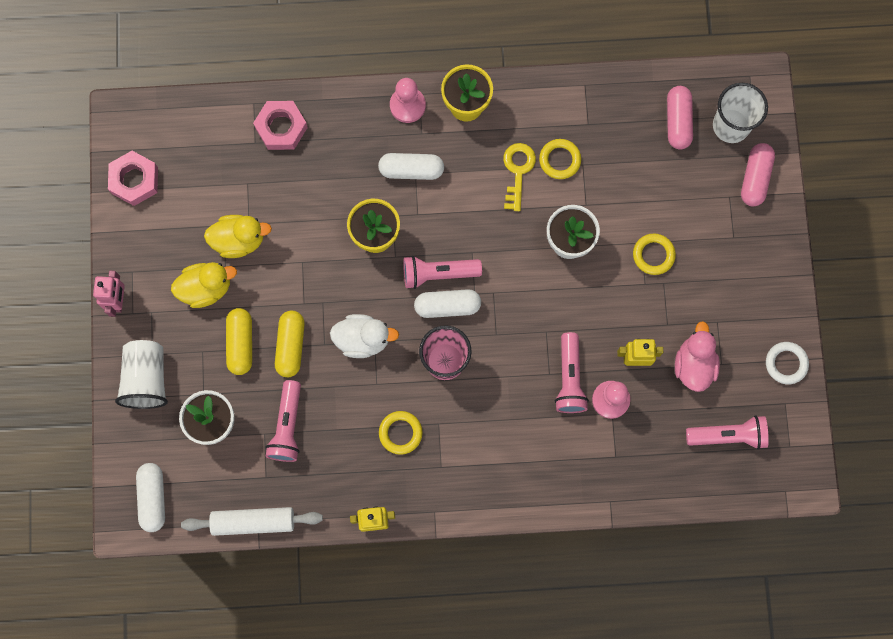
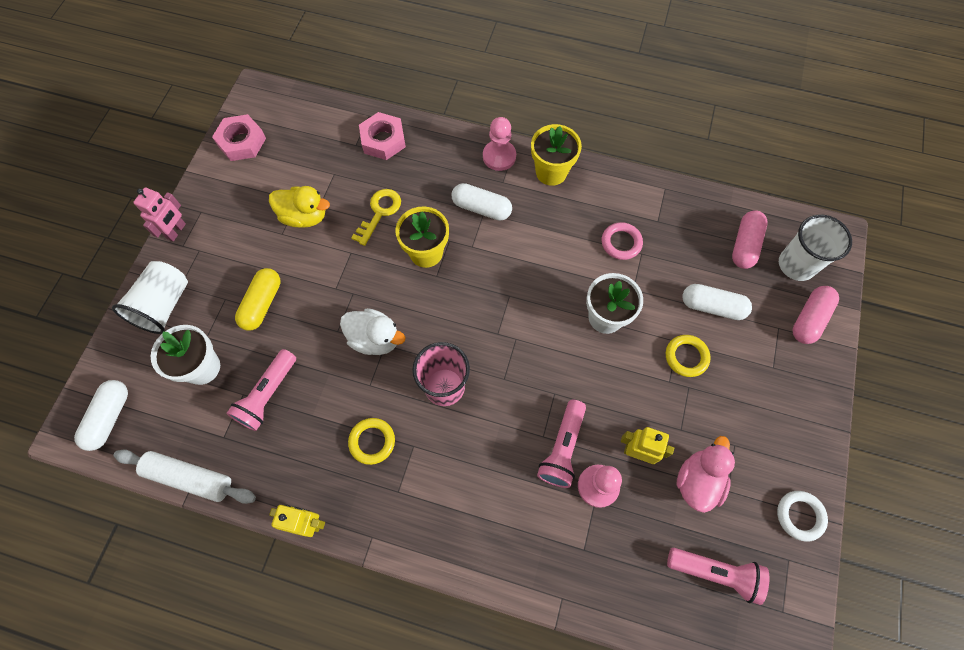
camera: 20 degrees right, 10 degrees down
(206, 288) = (256, 246): yellow duck -> none
(290, 346) = (306, 321): yellow capsule -> none
(438, 274) = (470, 304): pink flashlight -> none
(447, 306) = (467, 336): white capsule -> white capsule (712, 307)
(517, 171) = (578, 240): yellow key -> yellow key (379, 213)
(559, 160) = (621, 243): yellow ring -> pink ring

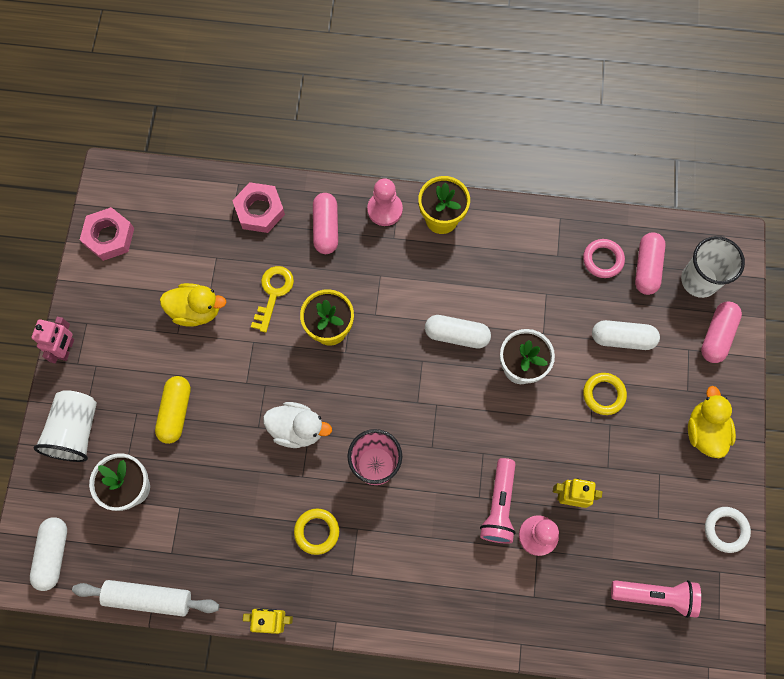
camera: 10 degrees left, 5 degrees up
(267, 395) = (204, 504): pink flashlight -> none
(441, 164) = (326, 228): none -> pink capsule
(481, 208) = (377, 271): white capsule -> white capsule (456, 335)
(621, 243) = (524, 285): pink ring -> pink ring (603, 260)
(697, 481) = (629, 514): pink duck -> none
(787, 410) = (704, 431): none -> yellow duck

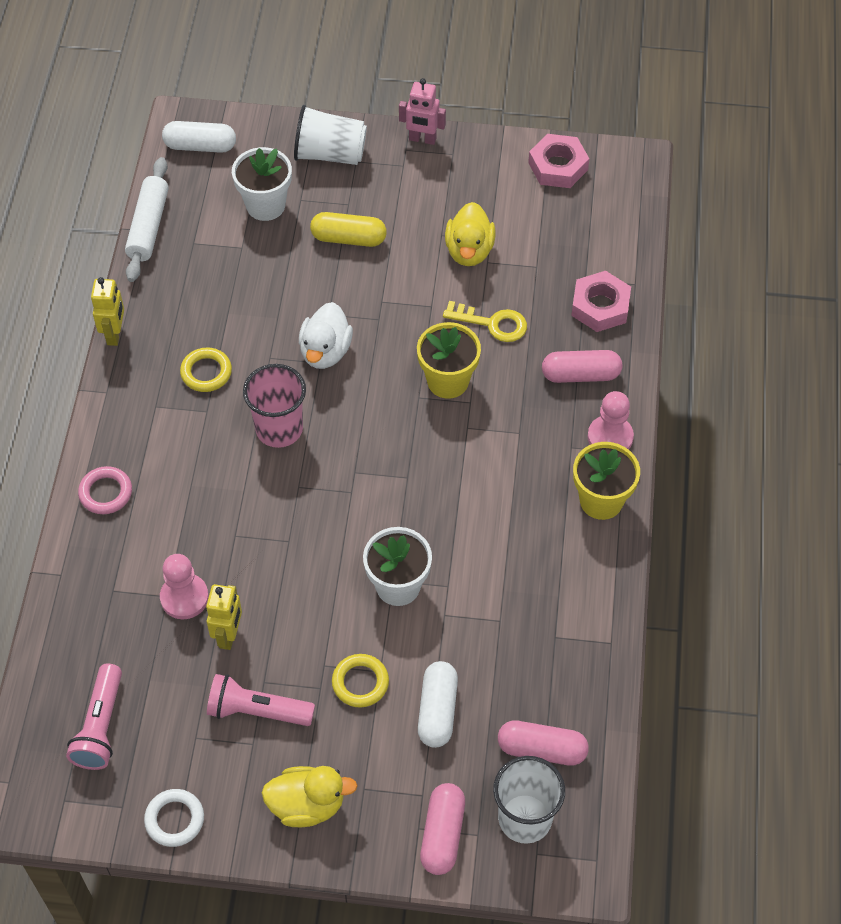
camera: 90 degrees right, 15 degrees down
(456, 335) = (441, 515): white capsule -> none
(499, 506) = (223, 556): pink flashlight -> pink flashlight (257, 711)
(603, 260) = (551, 693): pink ring -> pink ring (106, 493)
(716, 335) = (443, 834): pink capsule -> pink capsule turned 75 degrees clockwise

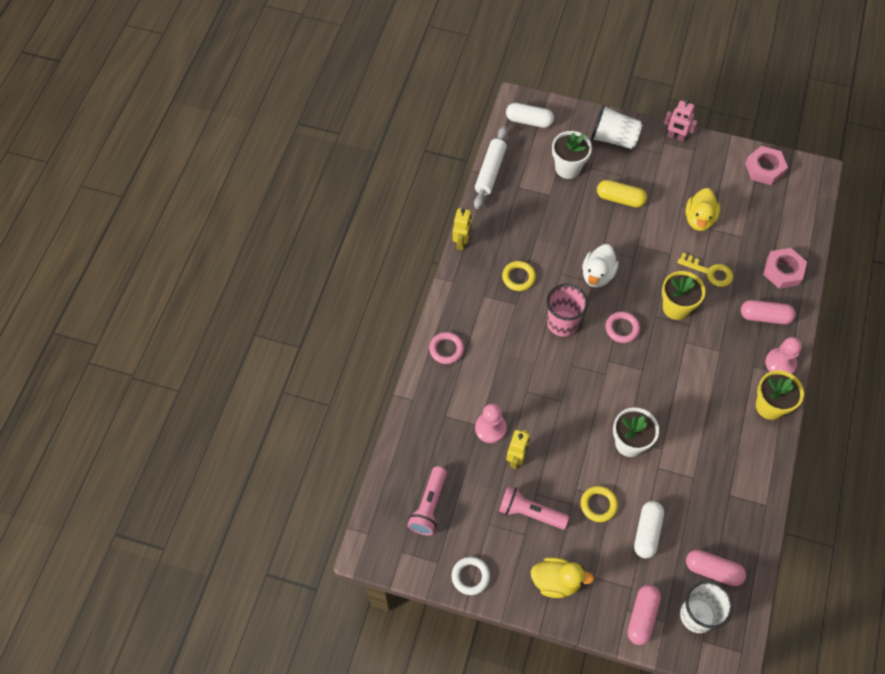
camera: 10 degrees right, 5 degrees up
(370, 423) = (622, 328): none -> pink ring

